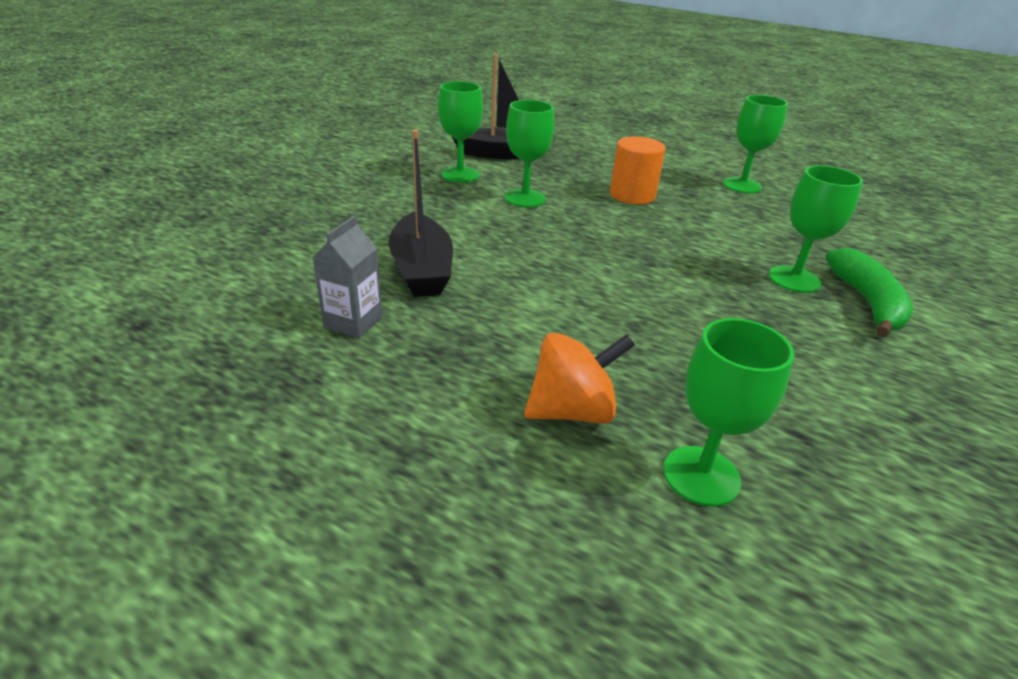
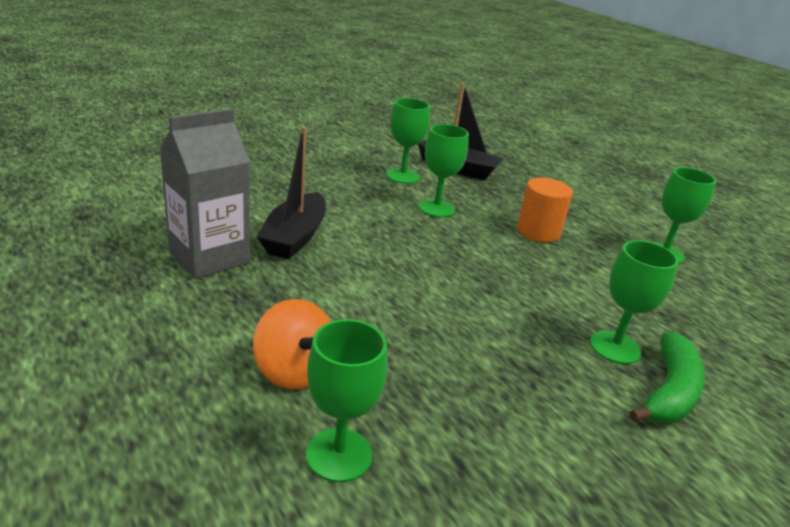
camera: 25 degrees right, 5 degrees down
(353, 322) = (209, 257): grey carton -> grey carton, size x1.78
(572, 411) = (294, 371): orange spinning top -> orange spinning top turned 45 degrees clockwise

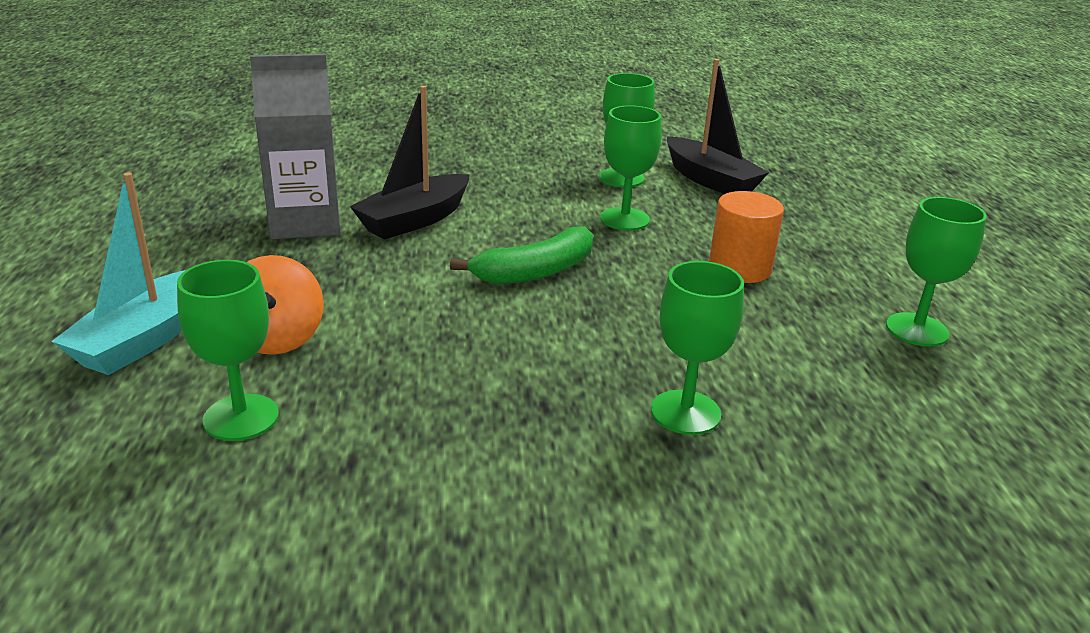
camera: 30 degrees right, 0 degrees up
(177, 406) = (144, 339): none -> turquoise boat
(669, 392) = (702, 476): green banana -> green banana (535, 271)

